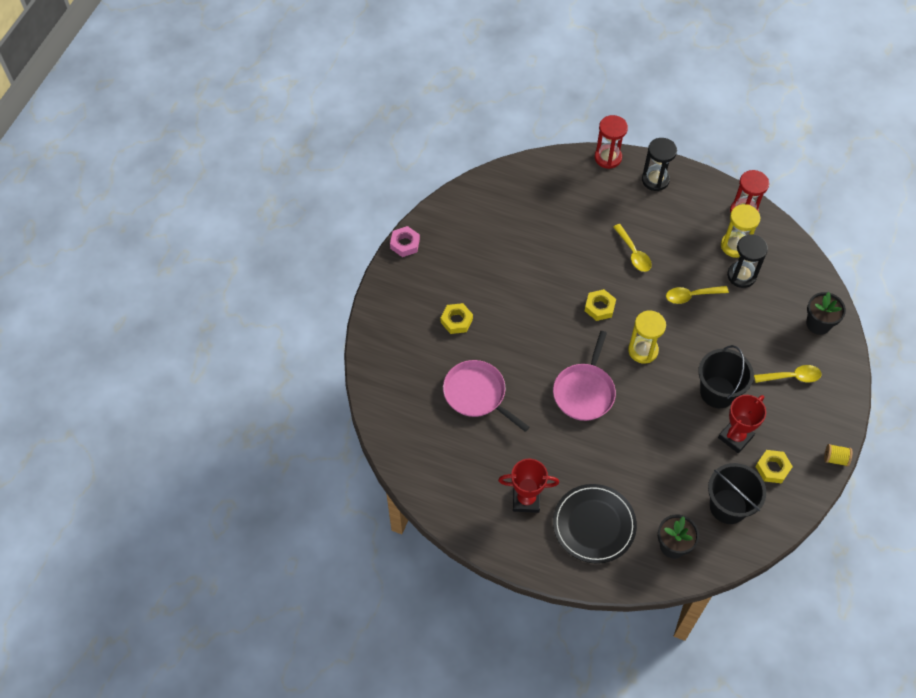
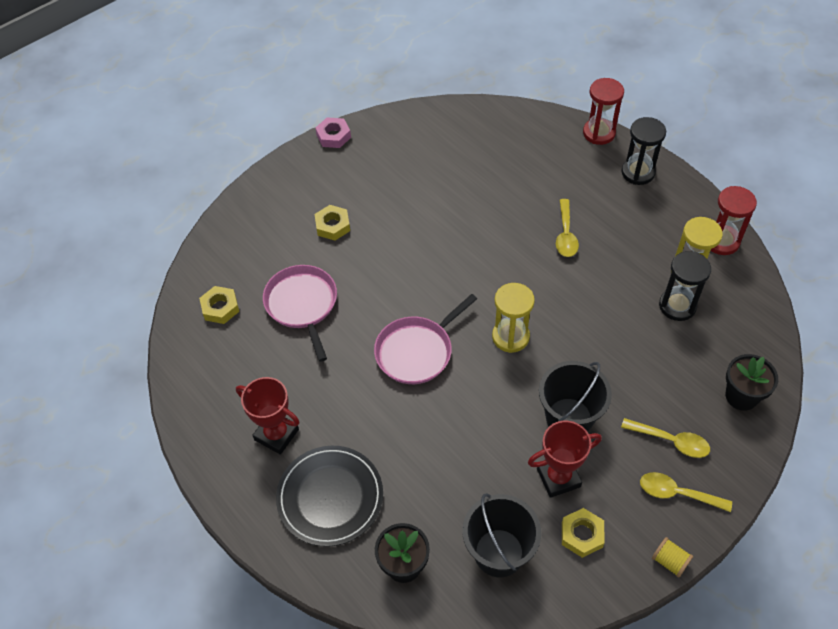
camera: 30 degrees right, 5 degrees down
(599, 307) = (492, 273): yellow nut -> yellow nut (220, 308)
(691, 296) = (603, 303): yellow spoon -> yellow spoon (677, 493)

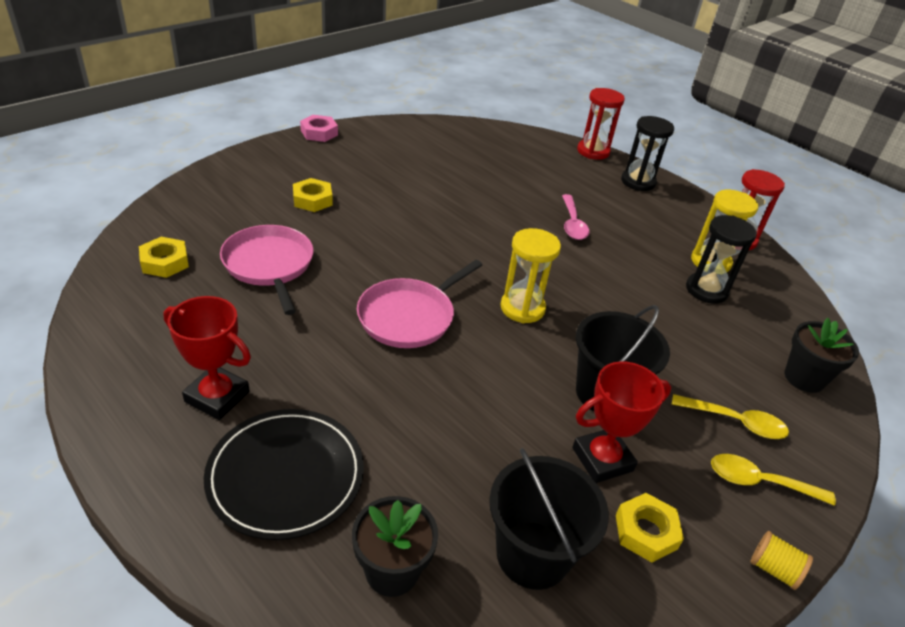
camera: 10 degrees left, 15 degrees down
(566, 235) = (572, 224): yellow spoon -> pink spoon

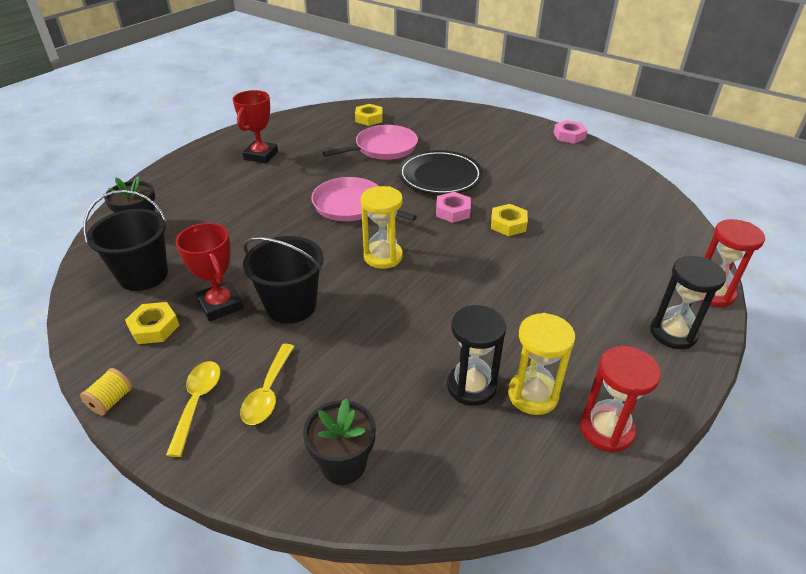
camera: 85 degrees right, 0 degrees up
(286, 475) = (206, 185): black plate -> black plate (440, 176)
(312, 200) = (470, 149): yellow nut -> yellow nut (508, 224)
(446, 242) = (453, 211): none -> pink nut
(572, 224) = (534, 281): pink spoon -> none

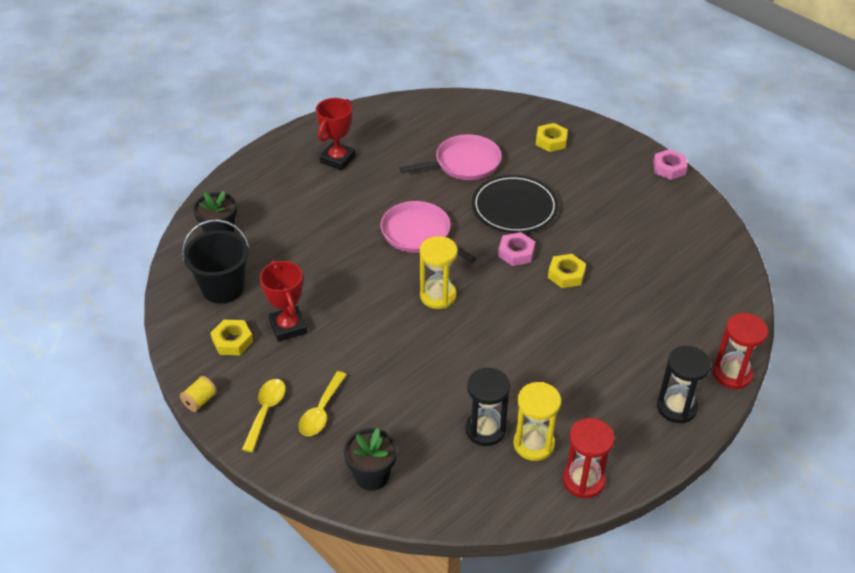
camera: 10 degrees right, 5 degrees up
(291, 306) = (348, 336): black bucket -> none
(369, 118) = (457, 119): yellow nut -> yellow nut (551, 141)

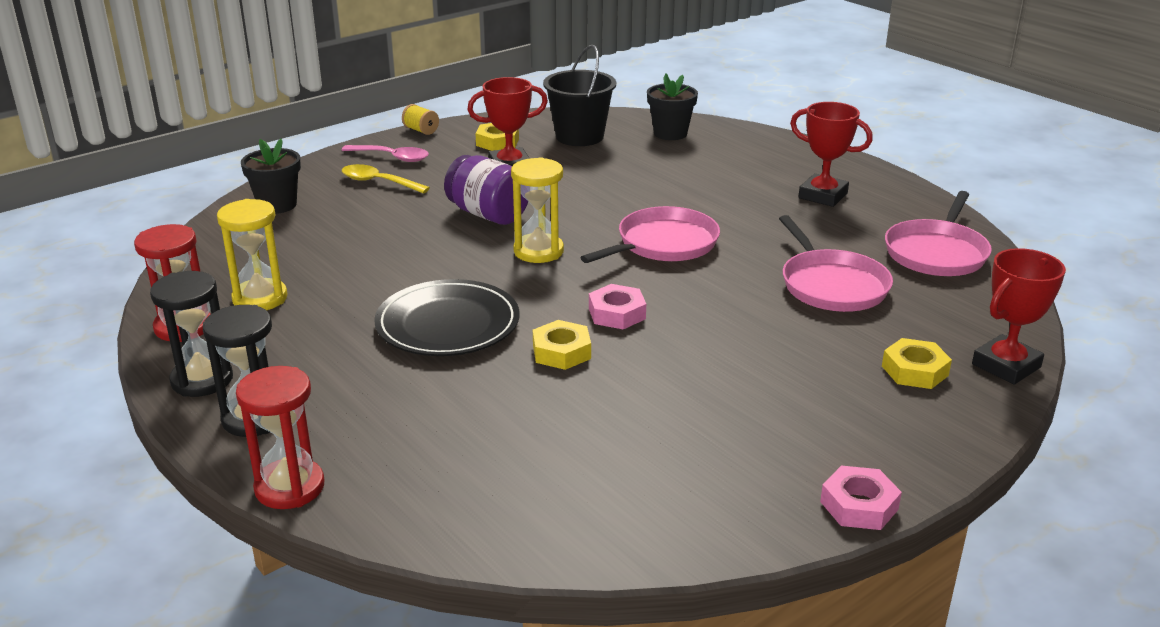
camera: 95 degrees right, 15 degrees down
(265, 411) = (392, 157): yellow spoon -> pink spoon
(380, 330) = (488, 214): none -> purple jar
(416, 120) = (936, 252): none -> pink pan
(485, 429) = (301, 269): black hourglass -> black hourglass (202, 380)
(514, 207) = (723, 320): black plate -> black plate (448, 324)
(538, 111) = (1006, 366): none -> red trophy

